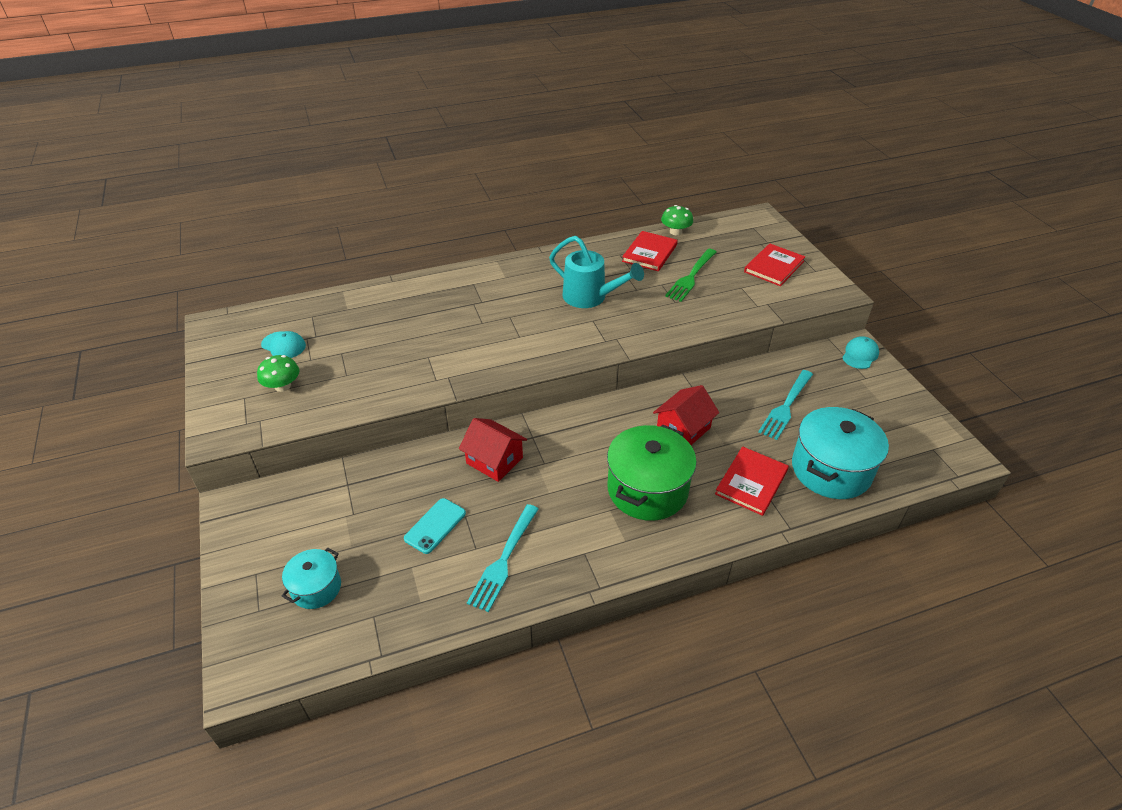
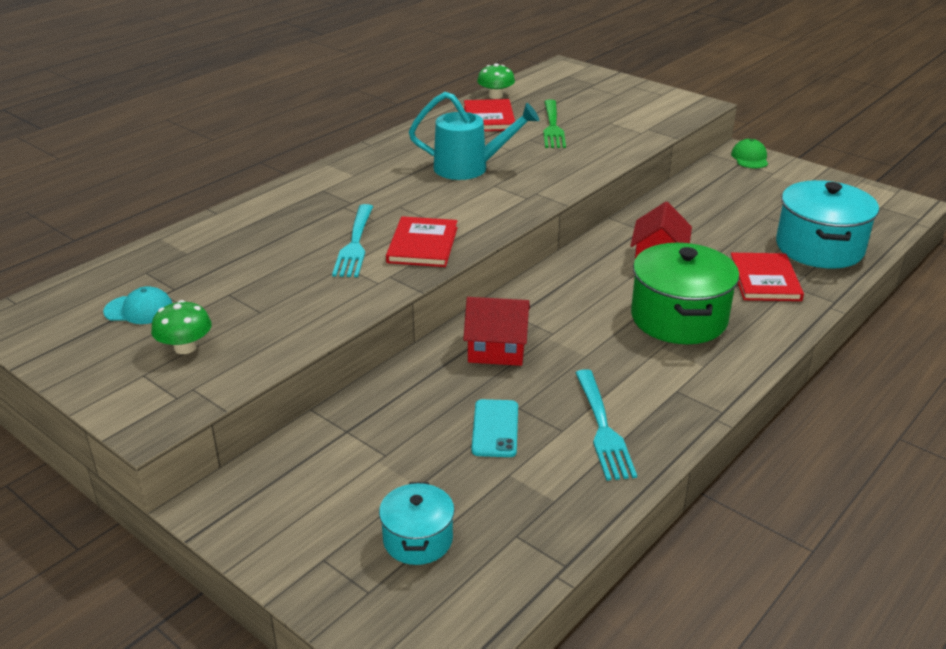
camera: 30 degrees left, 10 degrees down
(774, 266) = (621, 100): red book -> red book (422, 245)
(786, 406) = (730, 213): turquoise fork -> turquoise fork (355, 243)
(860, 355) = (750, 158): turquoise cap -> green cap

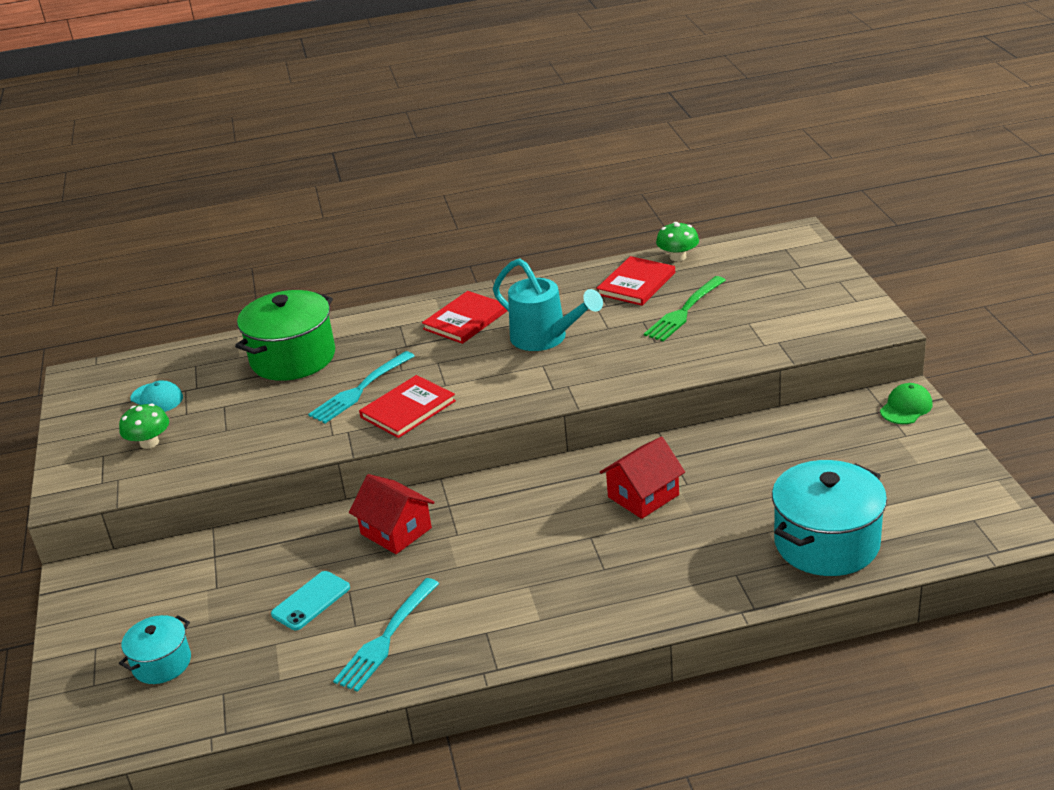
camera: 40 degrees right, 0 degrees up
(679, 318) = (580, 564): green pot -> green pot (293, 358)
(764, 280) = (717, 556): red book -> red book (465, 320)

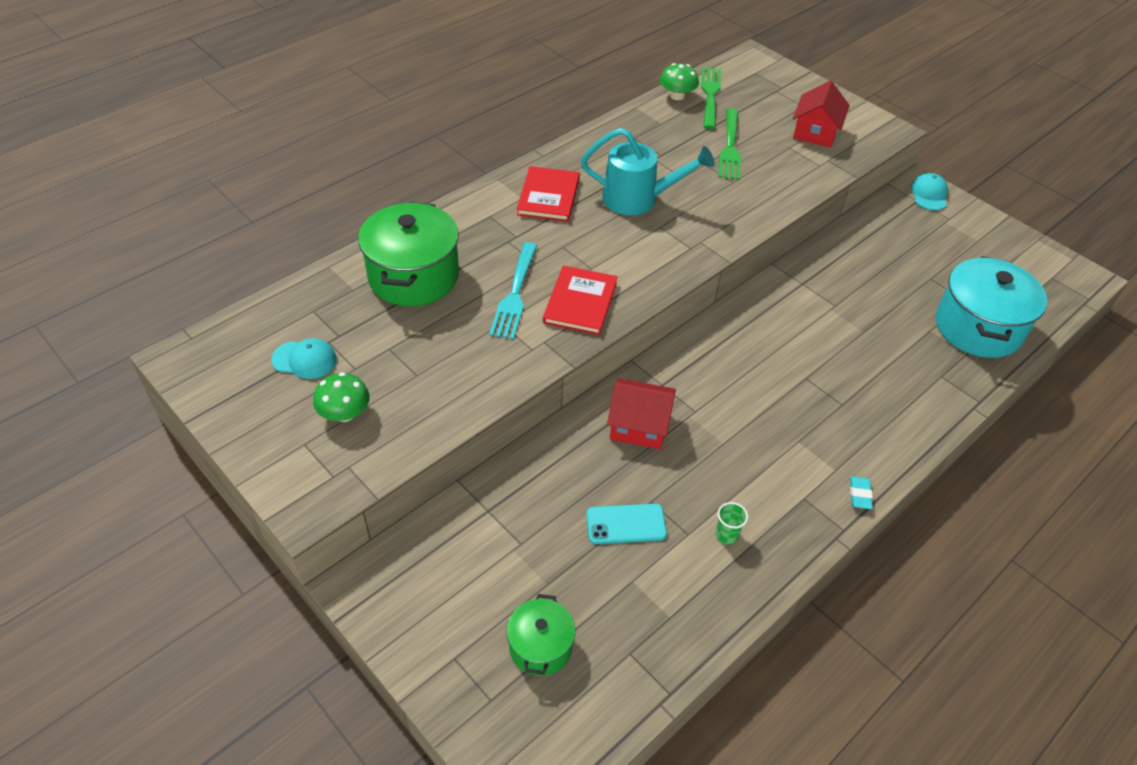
camera: 35 degrees left, 15 degrees up
(162, 663) = (540, 646): turquoise pot -> green pot
(311, 601) = (626, 524): turquoise phone -> turquoise phone turned 75 degrees clockwise
(387, 637) = (726, 535): turquoise fork -> green cup
(542, 646) = (859, 494): none -> turquoise eraser
(636, 284) = (666, 128): red book -> none
(643, 496) = (813, 326): red house -> red house (815, 132)
(713, 262) = (710, 95): none -> green fork
(906, 407) = (929, 194): green cap -> turquoise cap

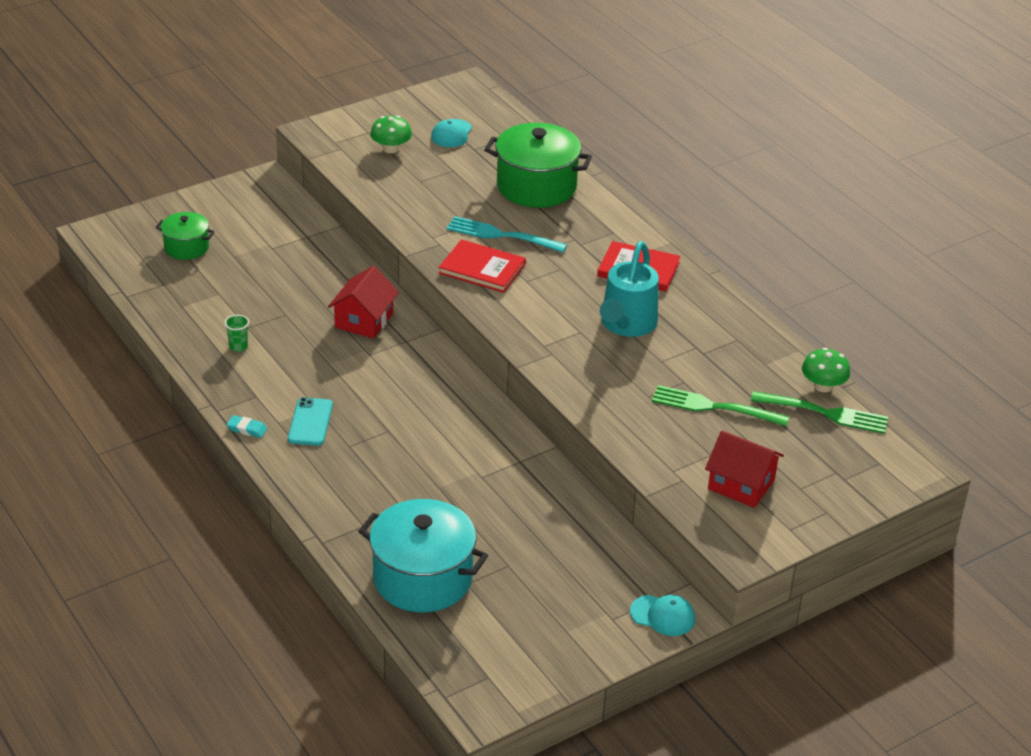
camera: 100 degrees right, 10 degrees down
(626, 524) = (269, 298): turquoise phone -> turquoise phone (310, 422)

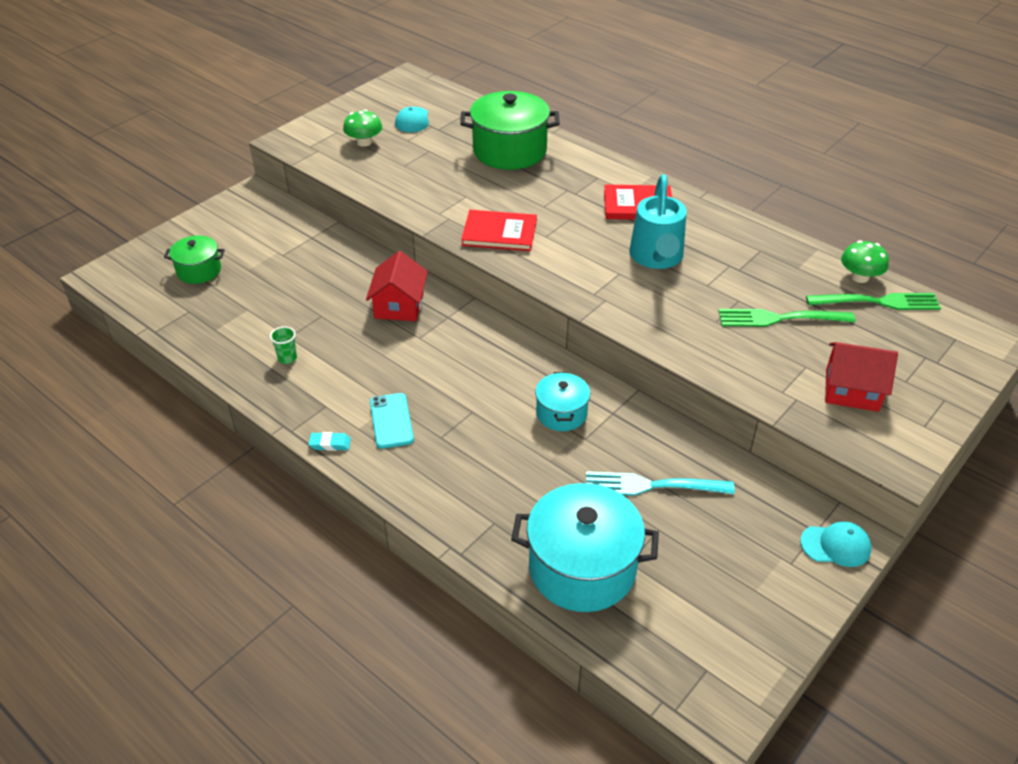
camera: 15 degrees left, 5 degrees up
(471, 451) = (561, 413): none -> turquoise pot
(502, 235) = (502, 199): turquoise fork -> turquoise fork (653, 485)

